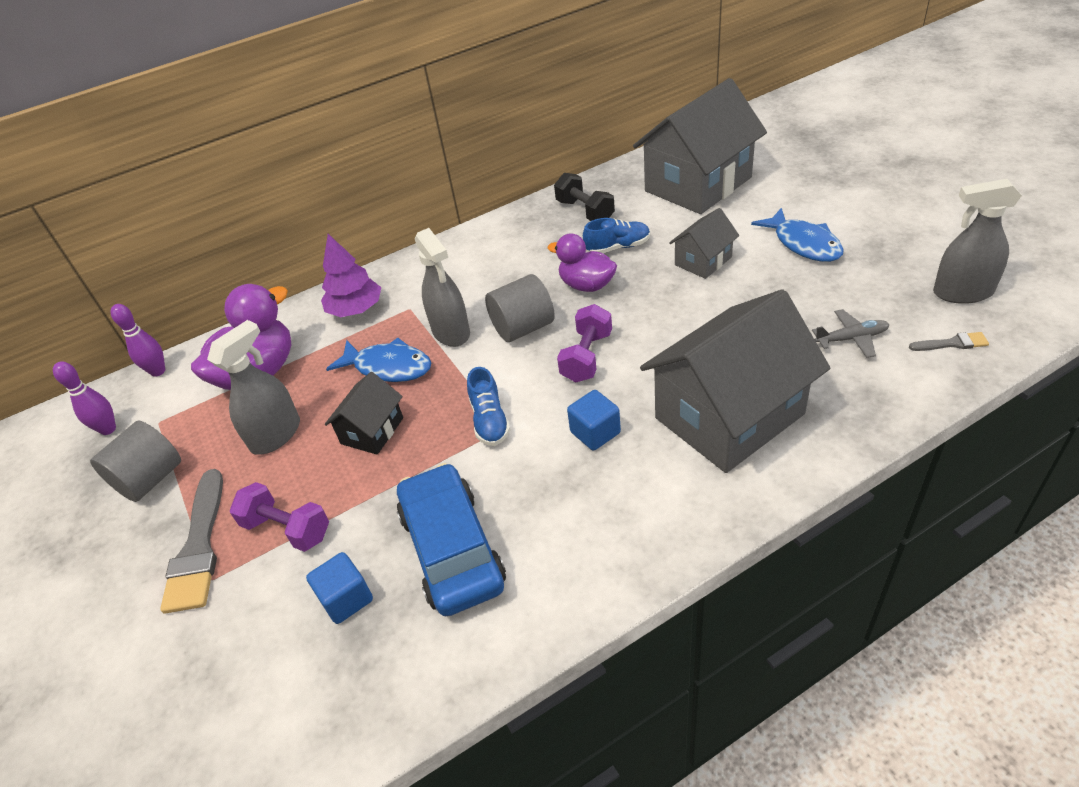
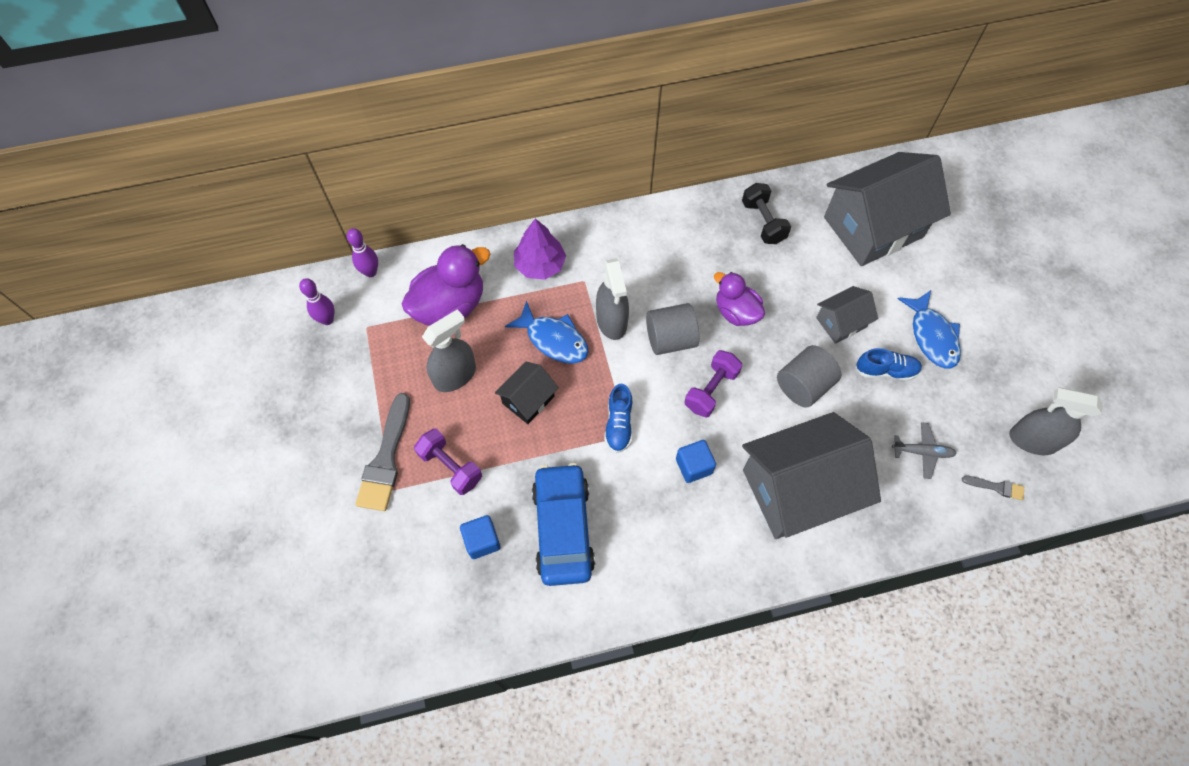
camera: 10 degrees right, 20 degrees up
(150, 479) = (356, 382): grey cylinder -> grey cylinder (803, 385)
(617, 247) = (776, 278): blue shoe -> blue shoe (886, 370)

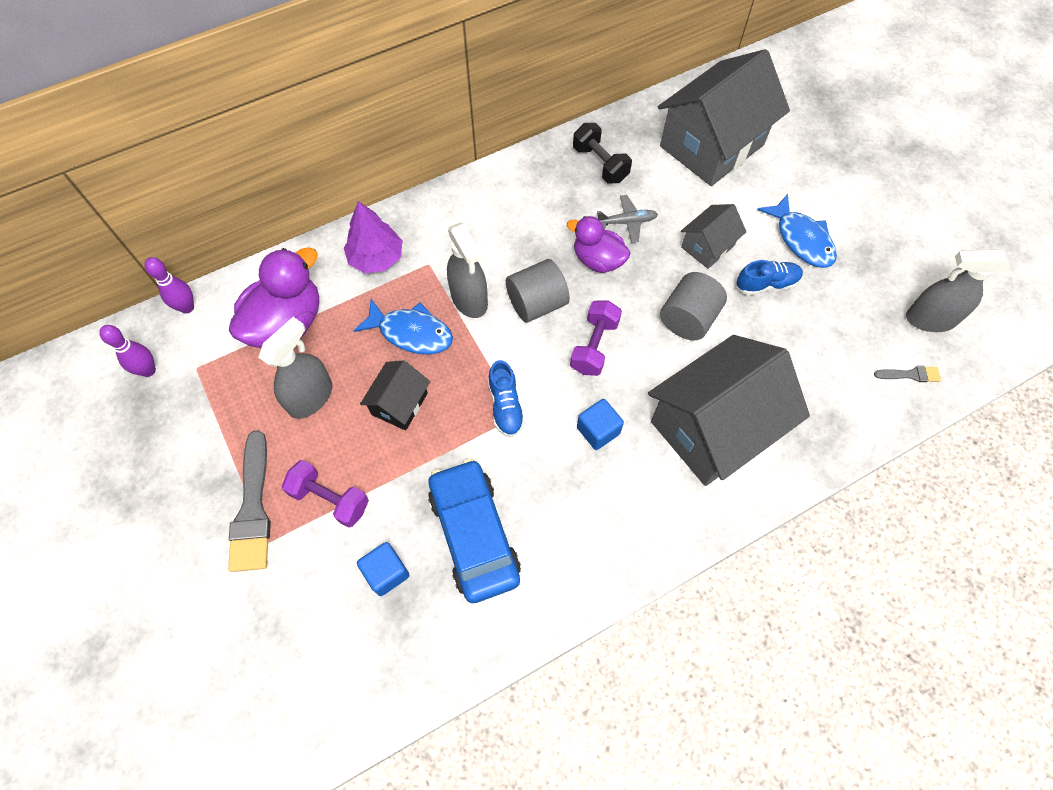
camera: 15 degrees left, 0 degrees up
(922, 452) = (827, 357): grey plane -> grey plane (627, 222)

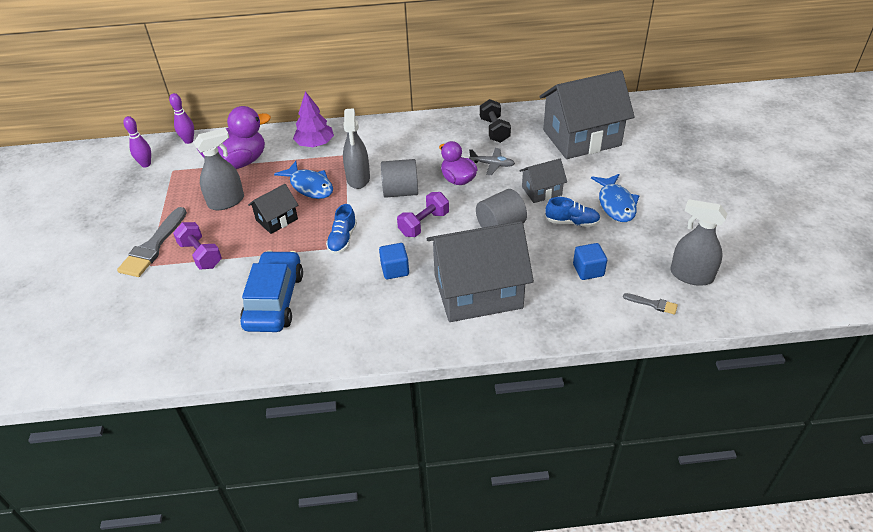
camera: 25 degrees right, 20 degrees down
(386, 572) = (206, 303): blue cube -> blue cube (588, 270)

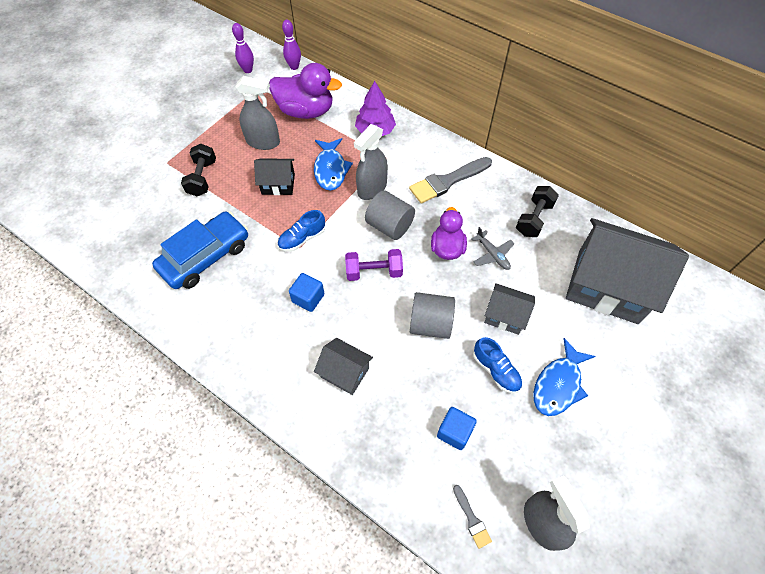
camera: 40 degrees right, 15 degrees up
(153, 246) = (183, 148): grey brush -> grey brush (447, 181)
(201, 255) = (202, 178): purple dumbbell -> black dumbbell
(478, 291) = (345, 372): grey house -> grey house, size x0.48

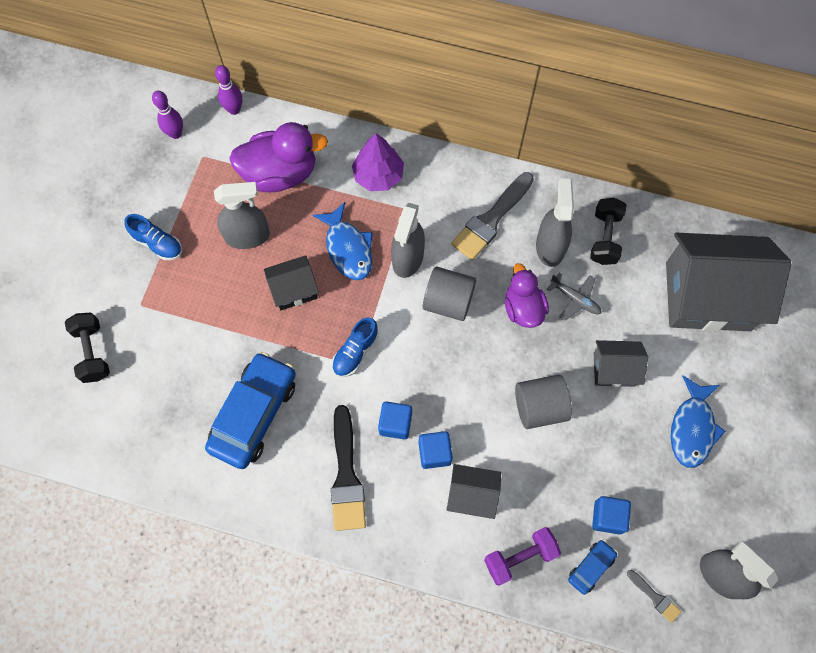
camera: 20 degrees left, 10 degrees up
(202, 178) = (197, 312): black dumbbell -> black dumbbell (92, 352)
(252, 323) = (346, 475): none -> black brush
(329, 330) = (434, 453): none -> blue cube
(374, 272) = (454, 366): purple dumbbell -> purple dumbbell (520, 557)
(422, 469) = (591, 567): none -> blue car
(486, 212) = (550, 246): none -> grey spray bottle
(496, 370) = (625, 435): blue shoe -> blue shoe (157, 243)

